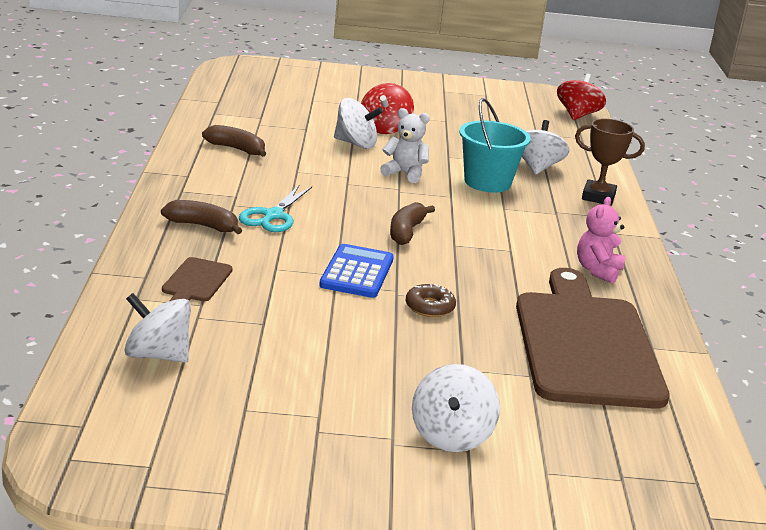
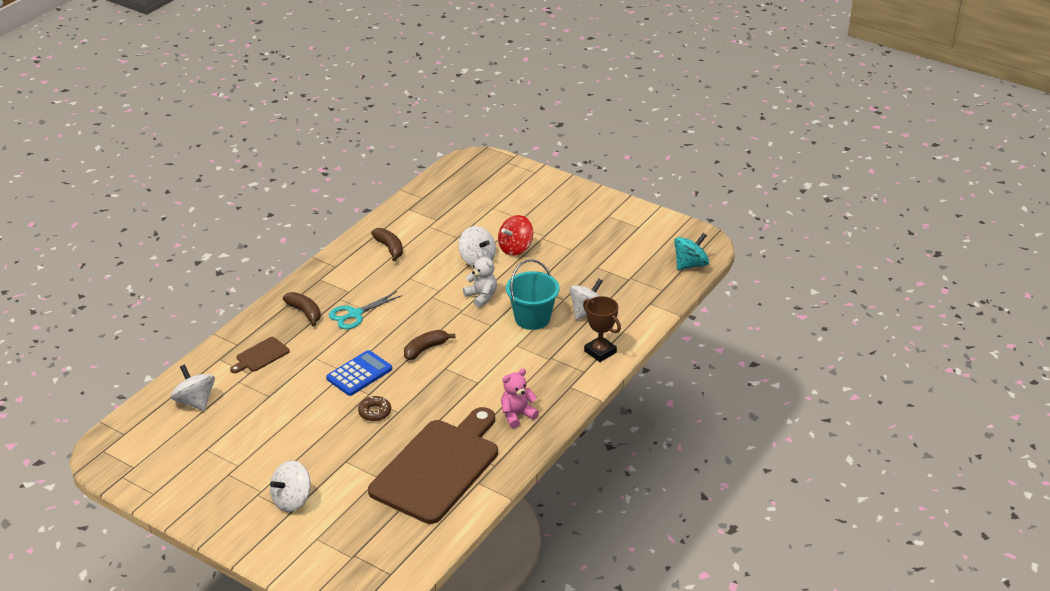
camera: 35 degrees right, 10 degrees up
(577, 115) = (690, 265): red spinning top -> turquoise spinning top

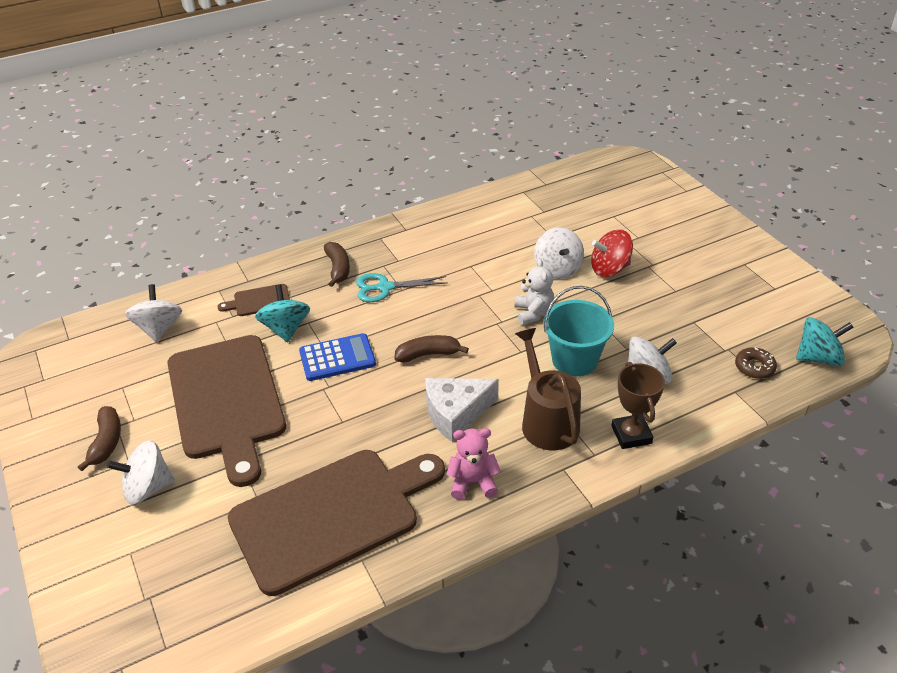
camera: 30 degrees right, 5 degrees up
(299, 429) = (227, 401): none -> brown cutting board
(301, 368) = (286, 328): none -> turquoise spinning top
(375, 412) = (317, 412): brown donut -> brown donut (754, 367)
(389, 248) = (474, 227): brown banana -> brown banana (106, 442)
(474, 379) = (455, 413): none -> white cheese
(540, 363) = (547, 421): none -> brown watering can

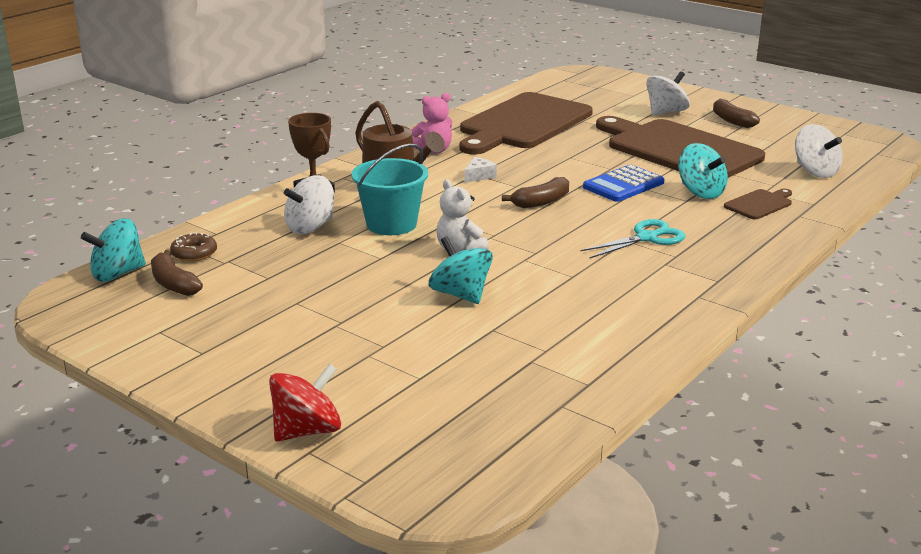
camera: 155 degrees right, 15 degrees down
(338, 268) = (722, 243): brown banana -> brown banana (173, 283)
(455, 413) = (479, 176): white cheese -> white cheese, size x0.49
(557, 269) = (460, 294): white spinning top -> turquoise spinning top
(609, 269) = (392, 308): red spinning top -> red spinning top (307, 430)

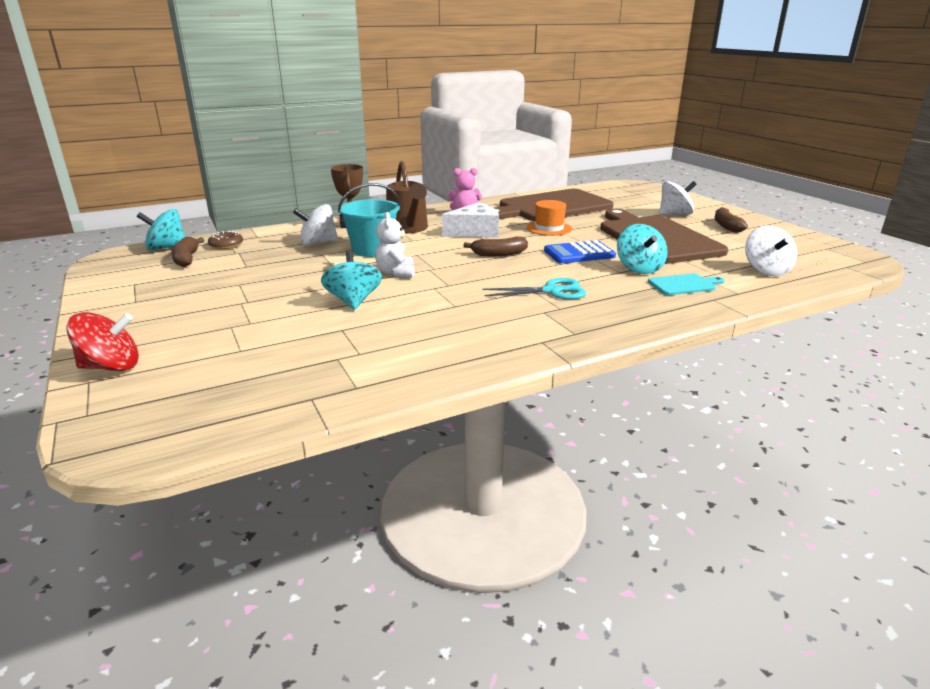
camera: 25 degrees right, 0 degrees up
(479, 176) = (475, 232): white cheese -> white cheese, size x2.03
(555, 156) = (549, 228): none -> orange hat
(759, 204) = (684, 285): brown cutting board -> turquoise cutting board

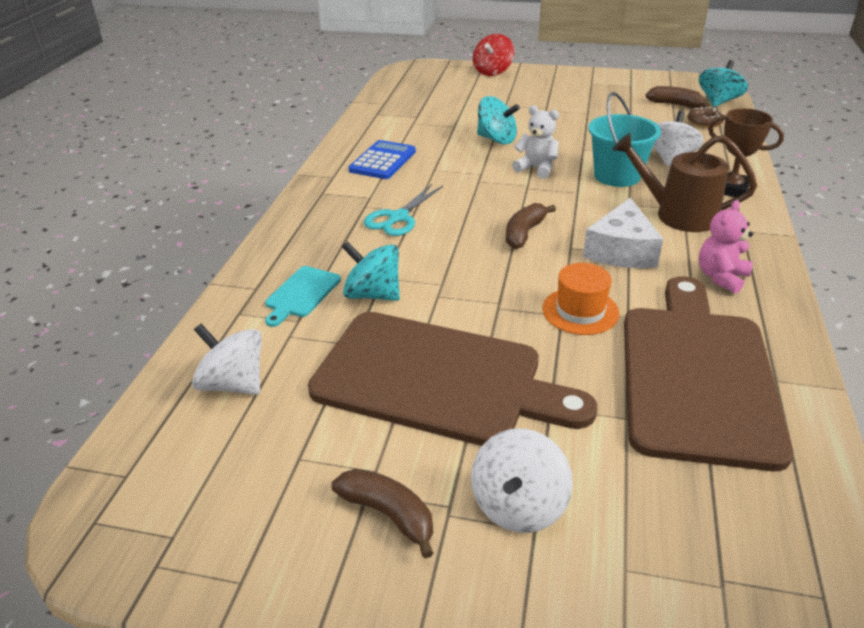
camera: 130 degrees right, 10 degrees up
(579, 253) = (463, 281): blue calculator -> blue calculator (382, 161)

